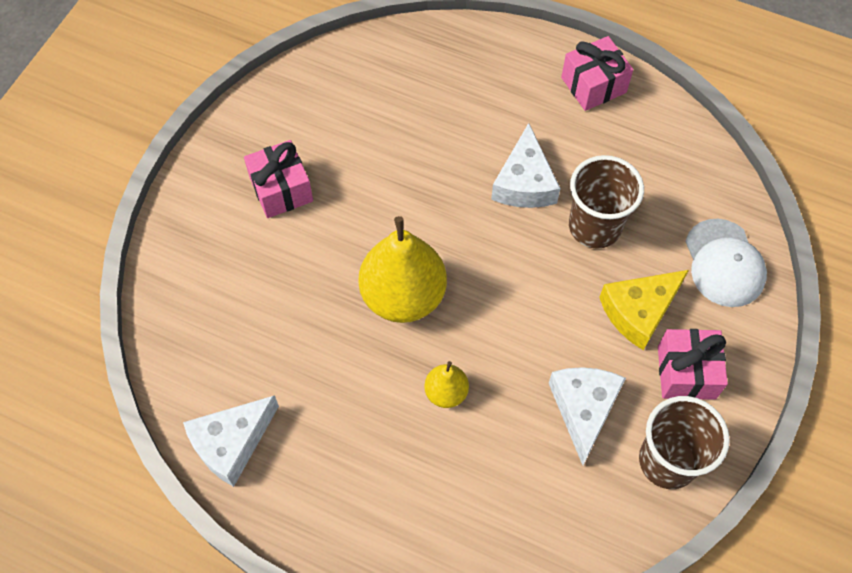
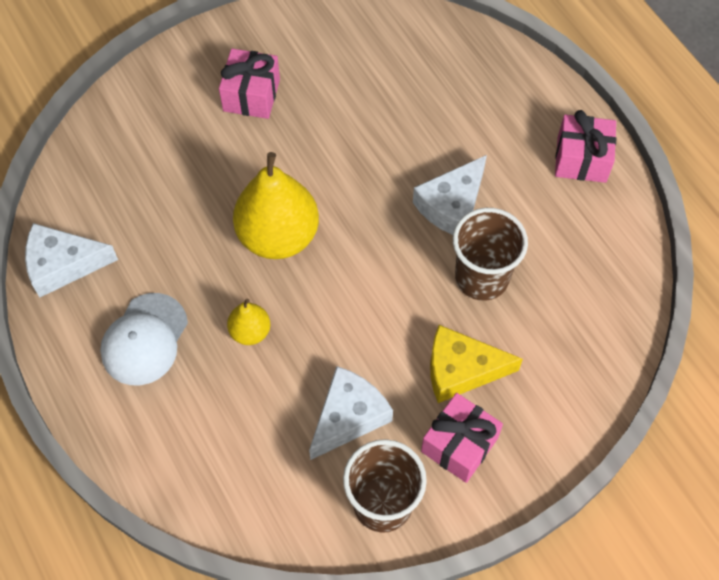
camera: 35 degrees right, 0 degrees up
(724, 263) = (571, 378): white cap -> white cap (144, 339)

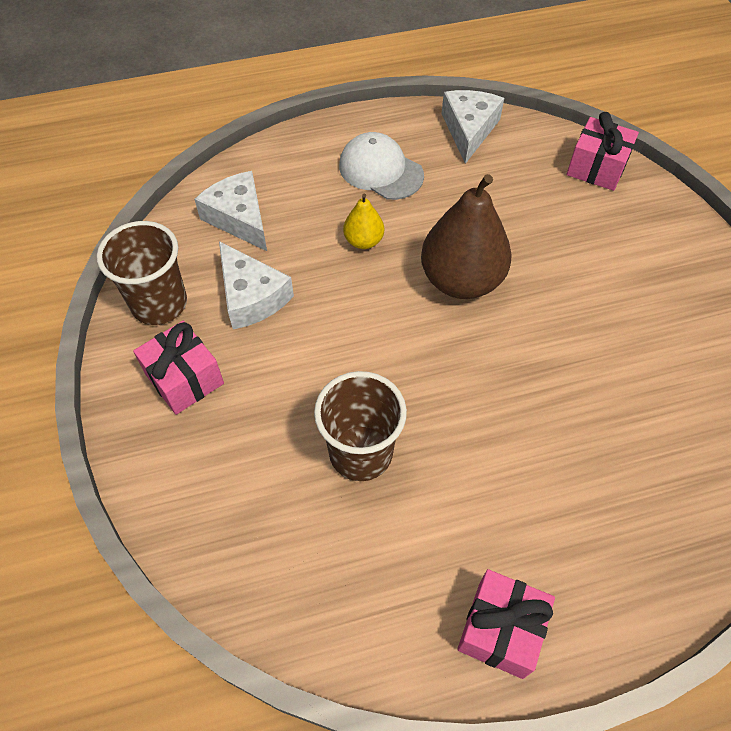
camera: 105 degrees right, 5 degrees down
(251, 95) = (642, 290): pink gift -> pink gift (596, 168)
(278, 236) = (461, 280): yellow pear -> brown pear
(452, 205) = (462, 448): white cheese -> white cheese (239, 218)
(461, 369) = (261, 402): yellow cheese -> none

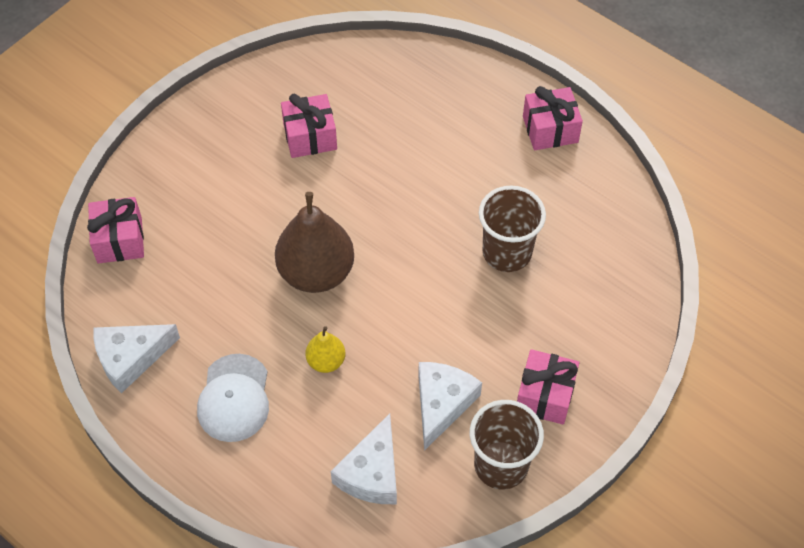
camera: 125 degrees left, 0 degrees up
(640, 362) = (310, 137): none -> pink gift

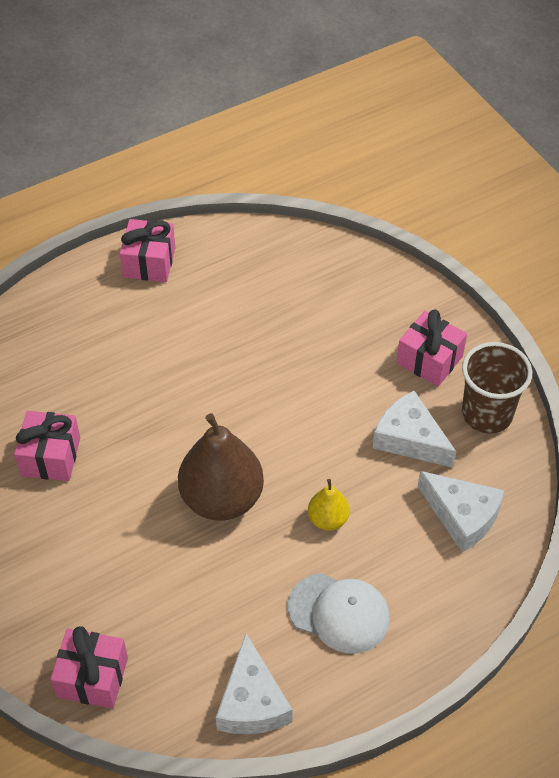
camera: 70 degrees left, 5 degrees down
(507, 252) = (270, 339): brown cup -> none

